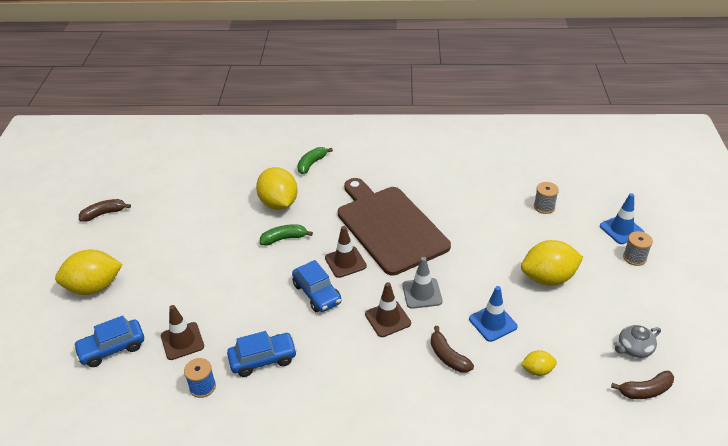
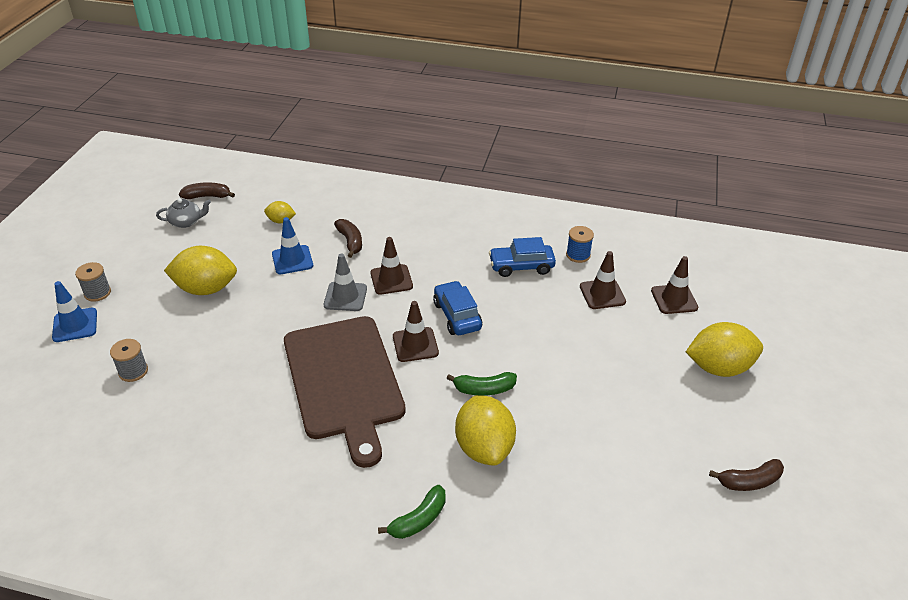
camera: 170 degrees left, 0 degrees up
(112, 348) = (674, 299): blue car -> brown traffic cone

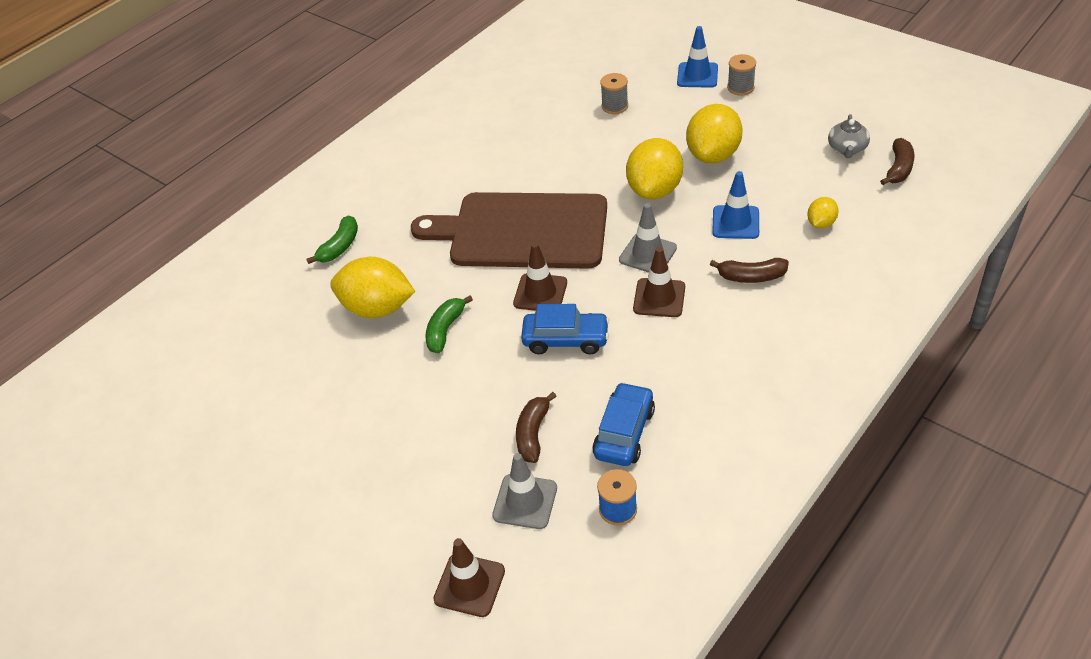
camera: 120 degrees right, 5 degrees up
(418, 520) = (339, 247): green banana -> green banana turned 135 degrees counterclockwise
(602, 294) = (525, 501): brown traffic cone -> grey traffic cone
(718, 367) = (331, 567): yellow lemon -> yellow lemon (654, 190)
(749, 481) = (187, 503): brown banana -> brown banana (533, 433)

